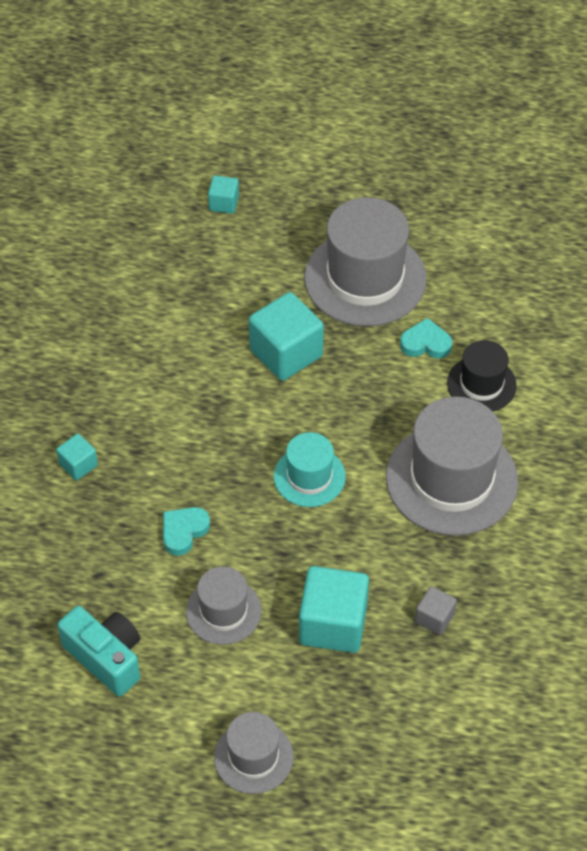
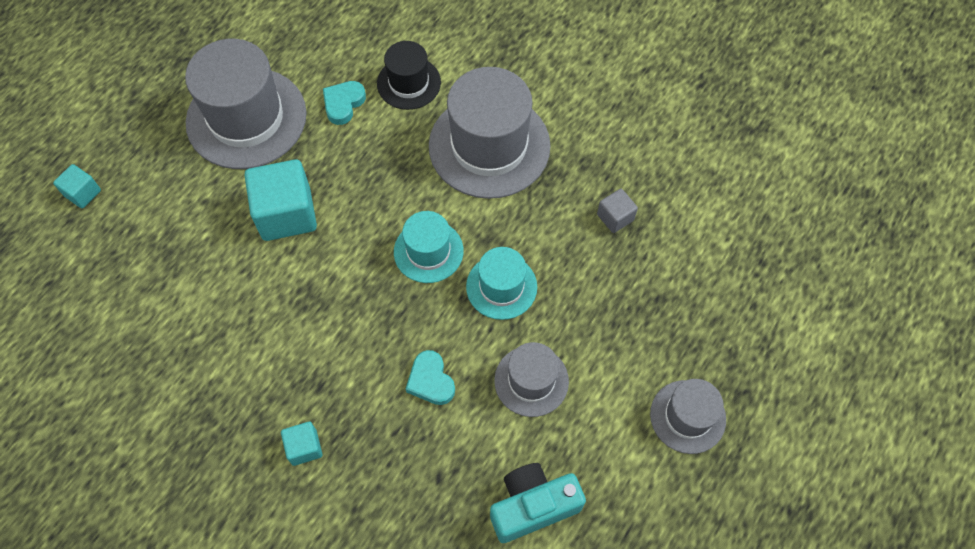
camera: 65 degrees left, 10 degrees up
(305, 550) = (501, 287): none -> turquoise hat
(333, 624) = (585, 296): turquoise cube -> none

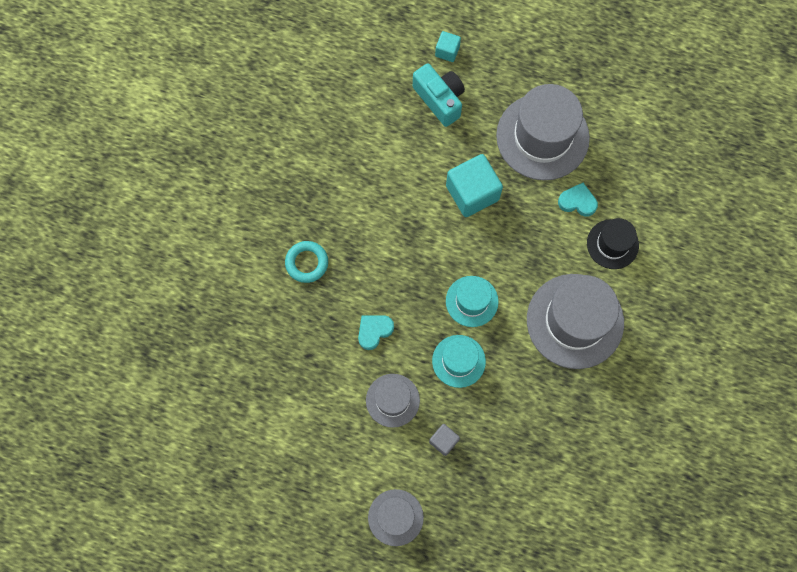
camera: 75 degrees right, 10 degrees up
(304, 447) = (307, 263): turquoise cube -> turquoise ring
(533, 506) = (305, 423): turquoise camera -> turquoise camera (440, 99)
(615, 217) = (541, 432): grey cube -> grey cube (443, 441)

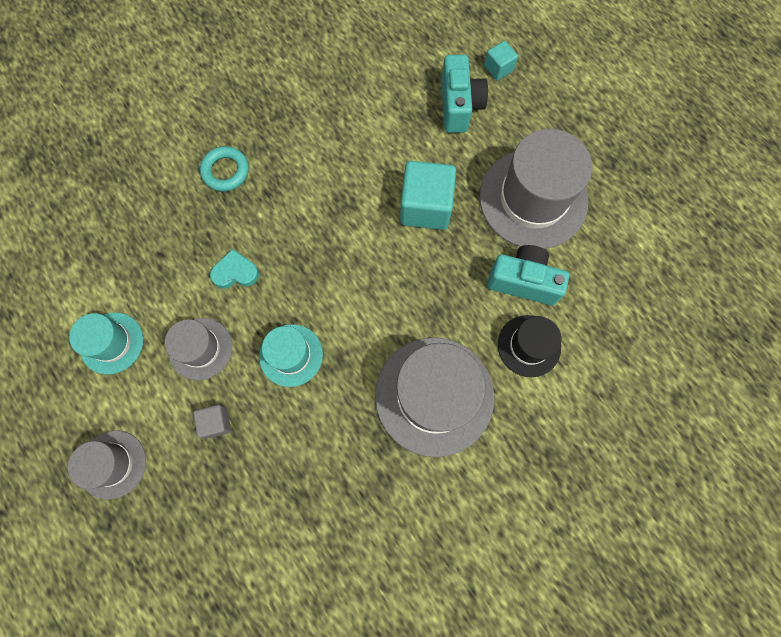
camera: 35 degrees right, 0 degrees up
(472, 301) = (347, 307): turquoise hat -> turquoise hat (112, 343)
(577, 202) = (523, 281): turquoise heart -> turquoise camera

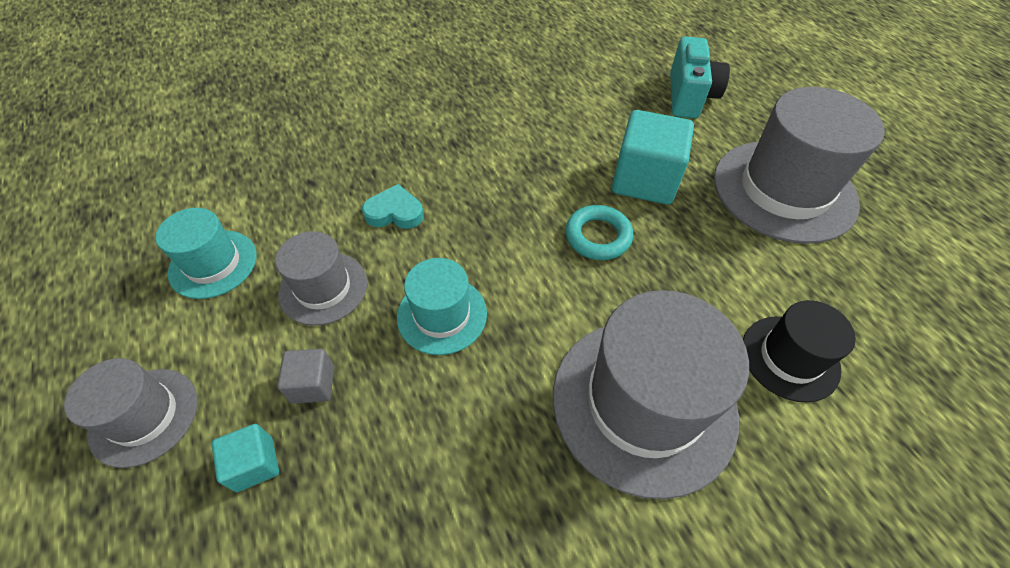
camera: 10 degrees right, 20 degrees down
(226, 171) = (412, 119): turquoise ring -> turquoise ring (598, 236)
(498, 68) = (735, 72): turquoise cube -> turquoise cube (255, 464)
(523, 281) = (776, 276): turquoise camera -> none

